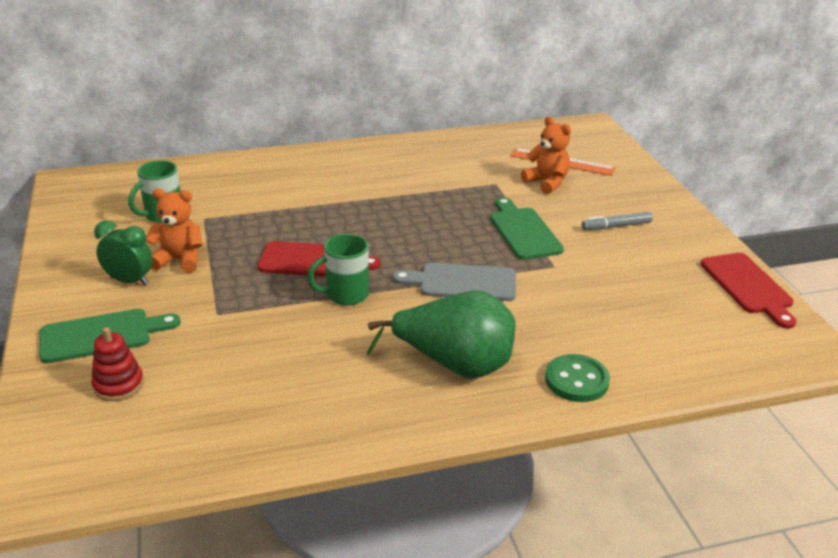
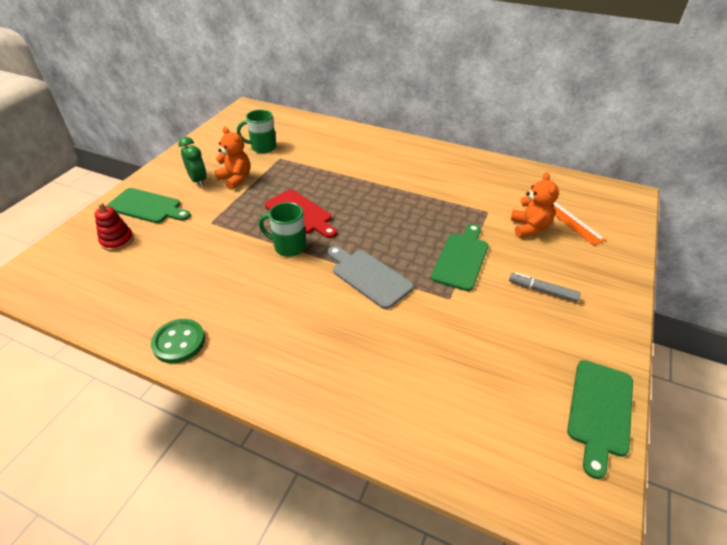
camera: 40 degrees right, 10 degrees up
(454, 365) = (286, 335): green pear -> none
(576, 380) = (348, 401): green button -> green button (179, 342)
(748, 286) = (600, 411): red cutting board -> green cutting board

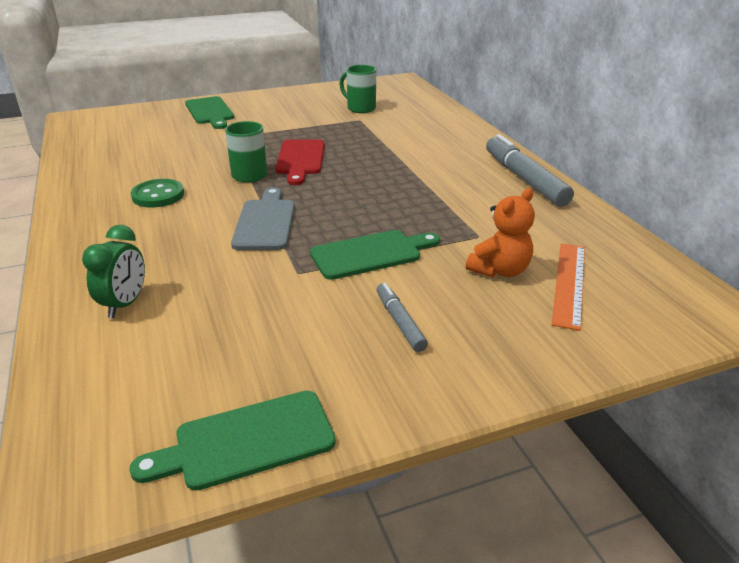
camera: 45 degrees right, 10 degrees down
(117, 240) = (157, 122): red stacking toy -> none
(179, 342) = (79, 189): green button -> green button (158, 195)
(198, 180) = (271, 110): green clock -> green clock (125, 304)
(236, 179) = (298, 120): orange teddy bear -> none
(446, 158) = (524, 179): none -> grey marker

